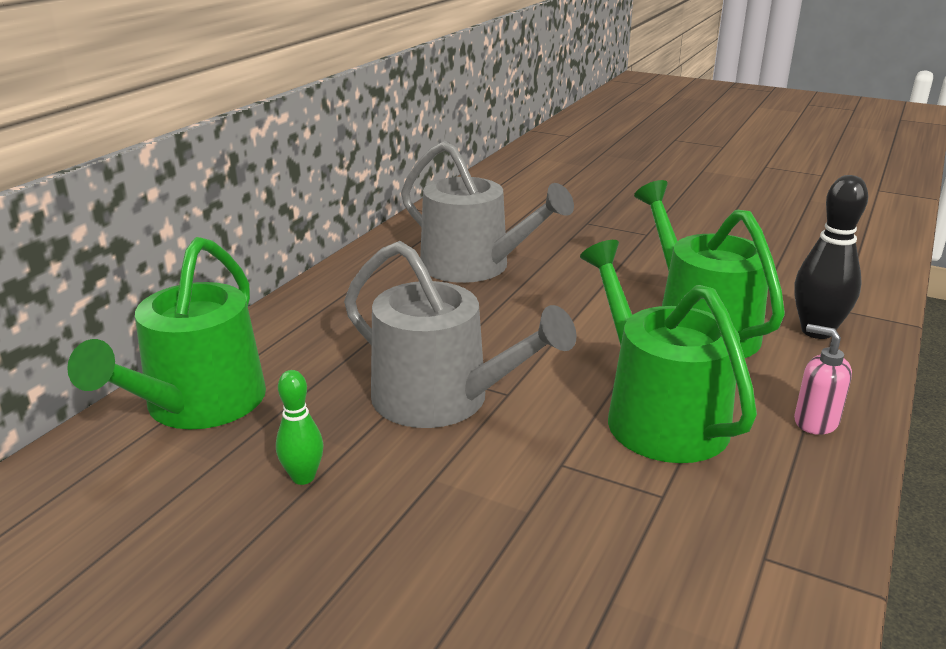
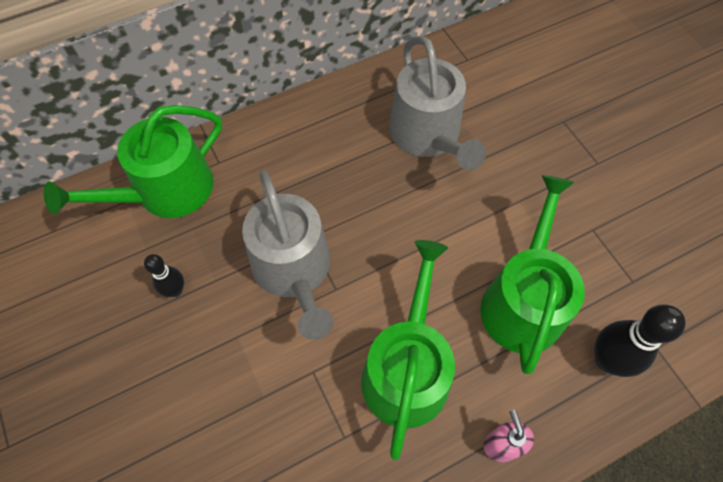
camera: 35 degrees right, 35 degrees up
(303, 477) = (175, 290): green bowling pin -> black bowling pin

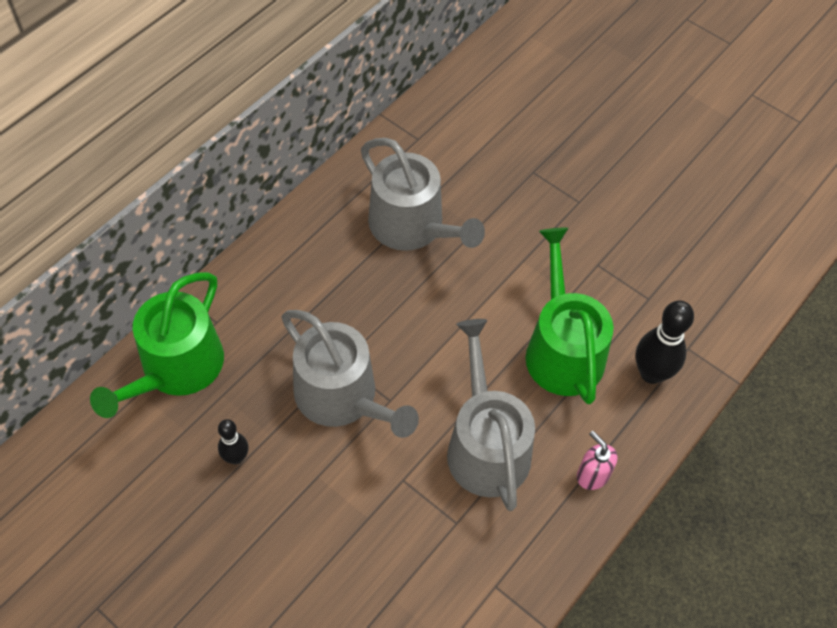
camera: 25 degrees left, 5 degrees down
(407, 369) = (486, 445): green watering can -> grey watering can

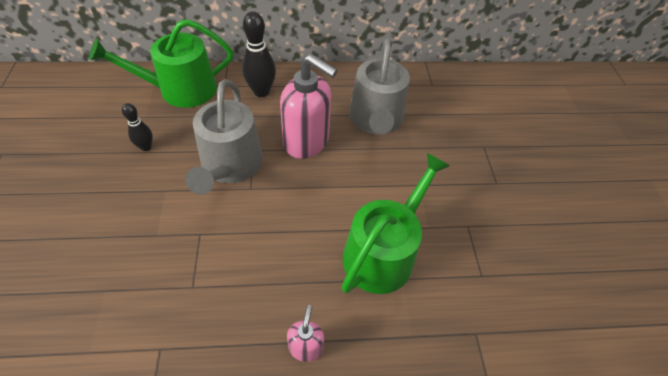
camera: 45 degrees right, 5 degrees down
(380, 308) = (306, 142): none -> pink soap dispenser
(486, 445) = (267, 261): grey watering can -> none
(651, 373) = (428, 323): black bowling pin -> black bowling pin (261, 91)

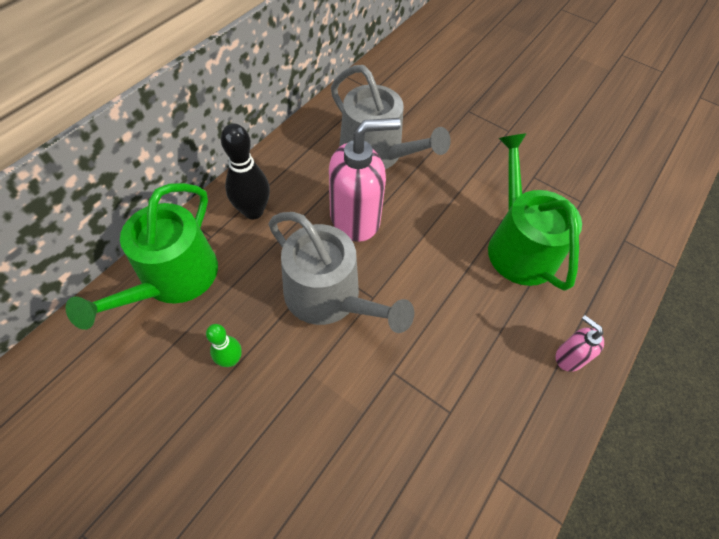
camera: 50 degrees left, 5 degrees up
(146, 147) = (231, 360): black bowling pin -> green bowling pin

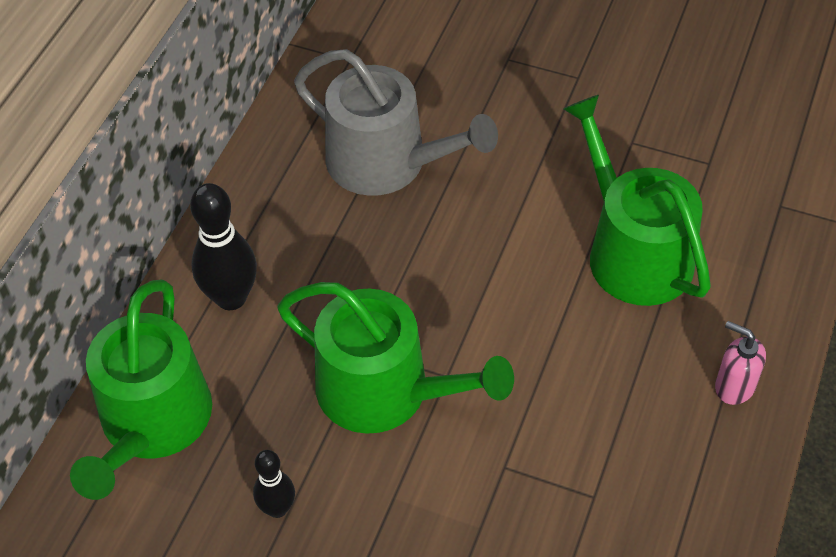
camera: 10 degrees left, 5 degrees down
(231, 360) = (277, 508): green bowling pin -> black bowling pin
(329, 297) = (385, 391): grey watering can -> green watering can
(356, 218) = (387, 270): pink soap dispenser -> none

